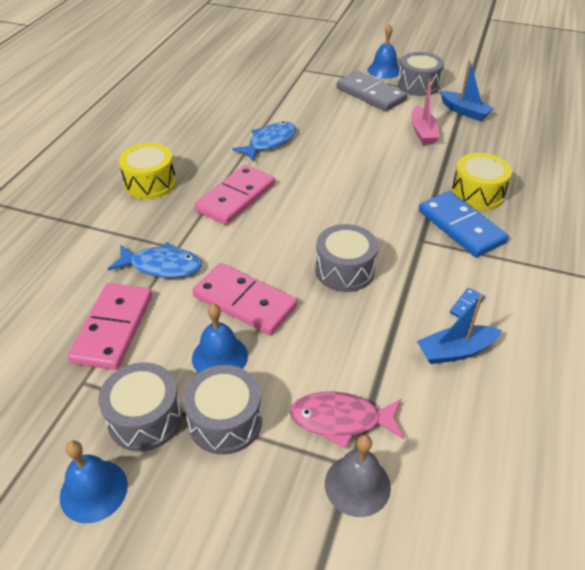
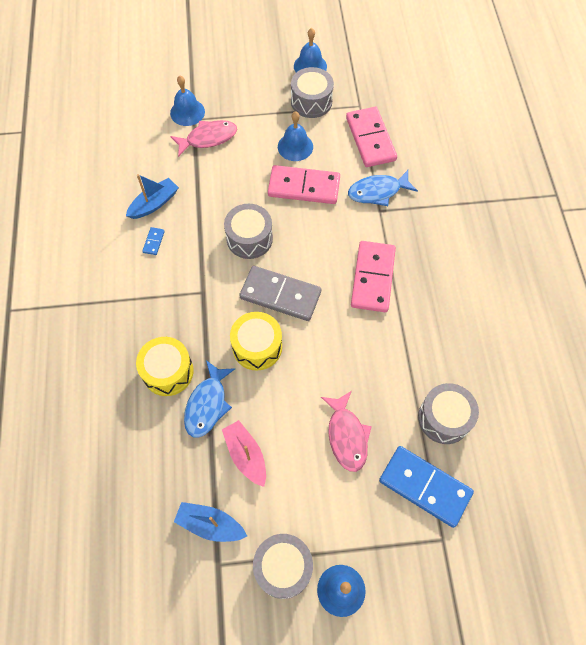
camera: 155 degrees right, 20 degrees up
(150, 183) = (453, 265): yellow drum -> yellow drum (257, 347)
(225, 421) = (269, 115): grey drum -> grey drum (444, 418)
(269, 142) = (391, 366): blue fish -> blue fish (207, 404)
(335, 120) = (347, 436): none -> pink fish
(357, 485) = (187, 112): grey bell -> blue bell
(371, 94) = (332, 514): grey domino -> grey domino (280, 295)
(460, 227) = (174, 320): blue domino -> blue domino (425, 486)

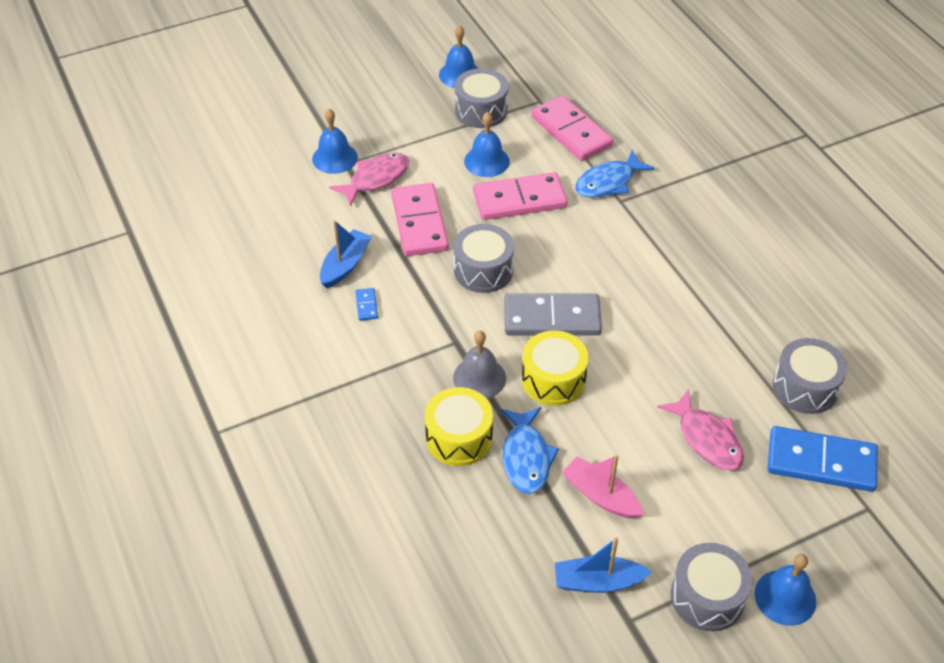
camera: 20 degrees left, 15 degrees down
(205, 327) = (479, 378): none -> grey bell
(373, 278) = (650, 270): pink domino -> pink domino (419, 223)

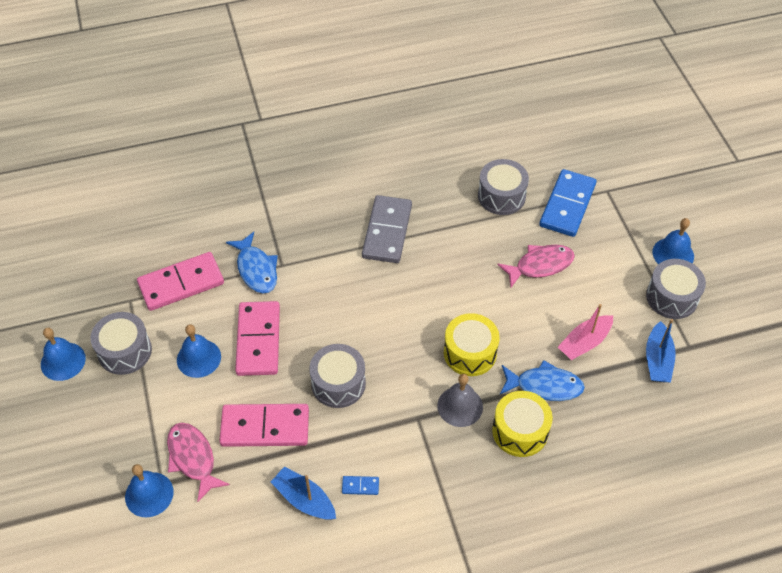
camera: 80 degrees left, 5 degrees up
(552, 318) = (405, 341): grey domino -> grey domino (387, 231)

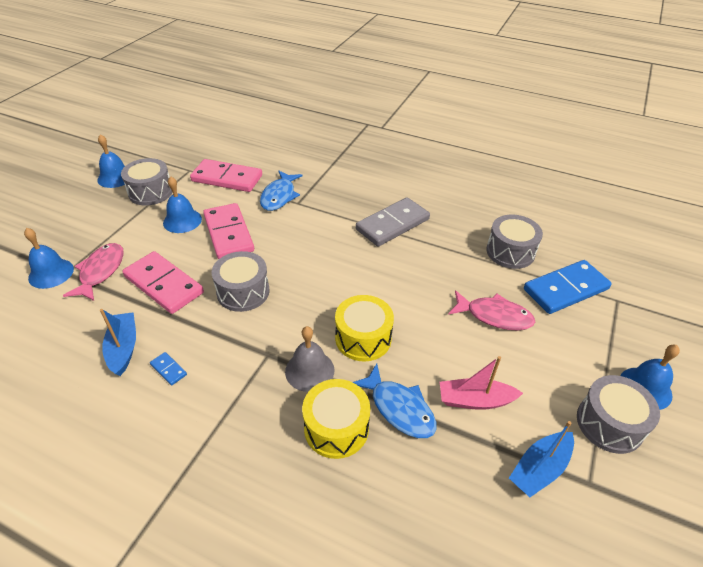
camera: 40 degrees right, 10 degrees down
(258, 340) = (228, 233): pink domino -> pink domino turned 60 degrees counterclockwise

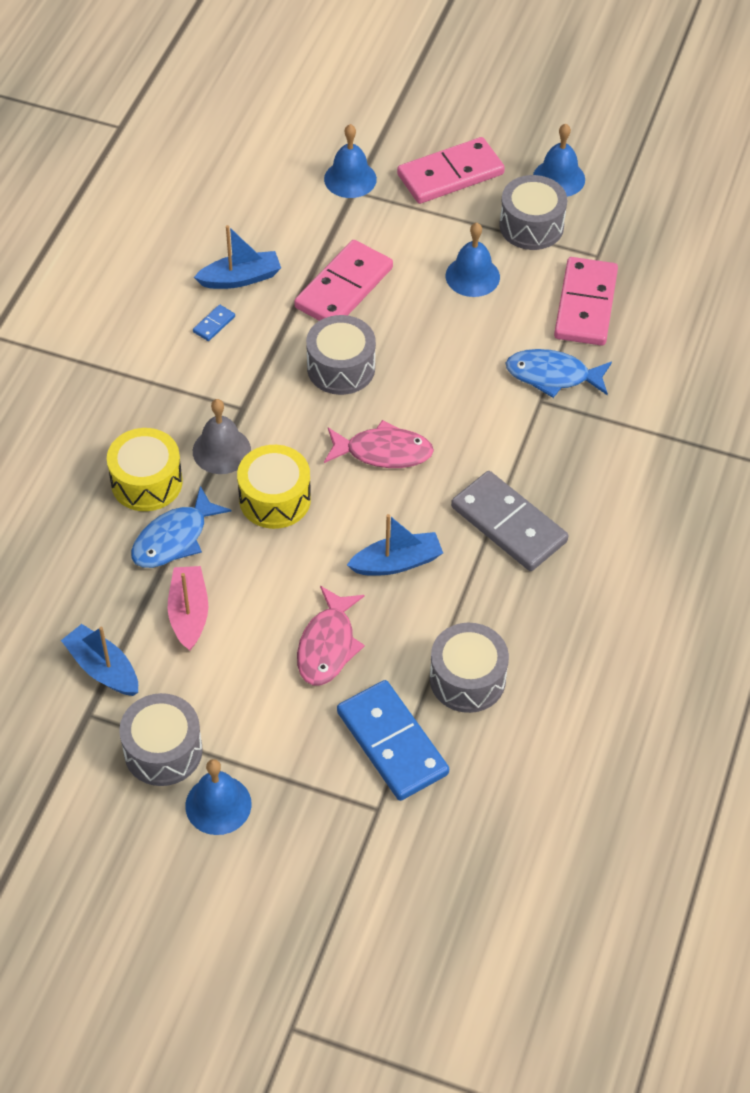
camera: 85 degrees right, 10 degrees up
(100, 271) = (359, 222): pink fish -> pink fish (383, 452)
(228, 233) = (453, 331): pink domino -> pink domino (450, 174)
(422, 276) = (397, 562): none -> blue boat

